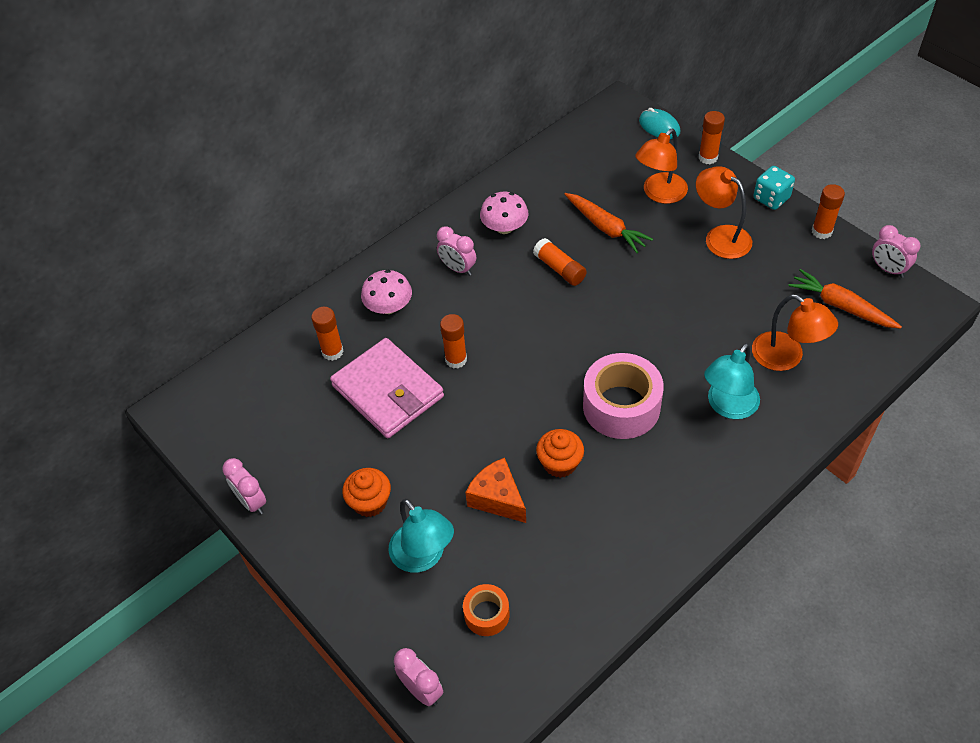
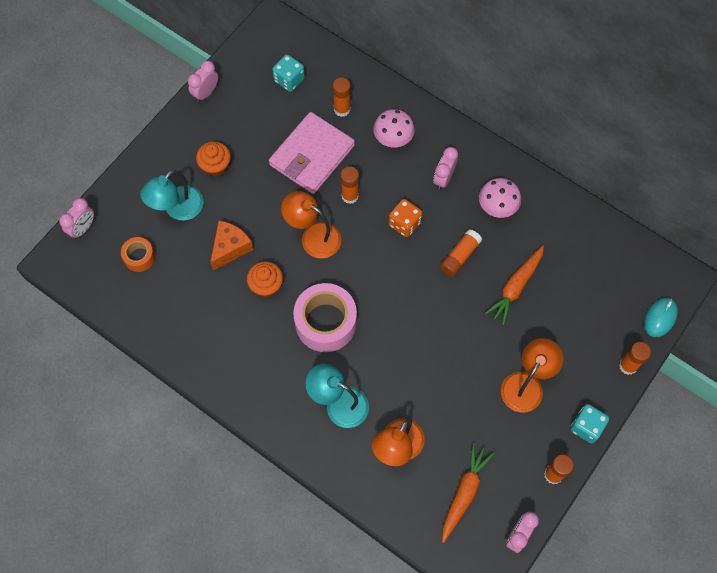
camera: 75 degrees right, 15 degrees up
(269, 402) = (289, 80): none -> turquoise dice
(506, 312) = (404, 223): none -> orange dice
(659, 194) = (568, 327): orange lamp -> orange lamp (313, 236)

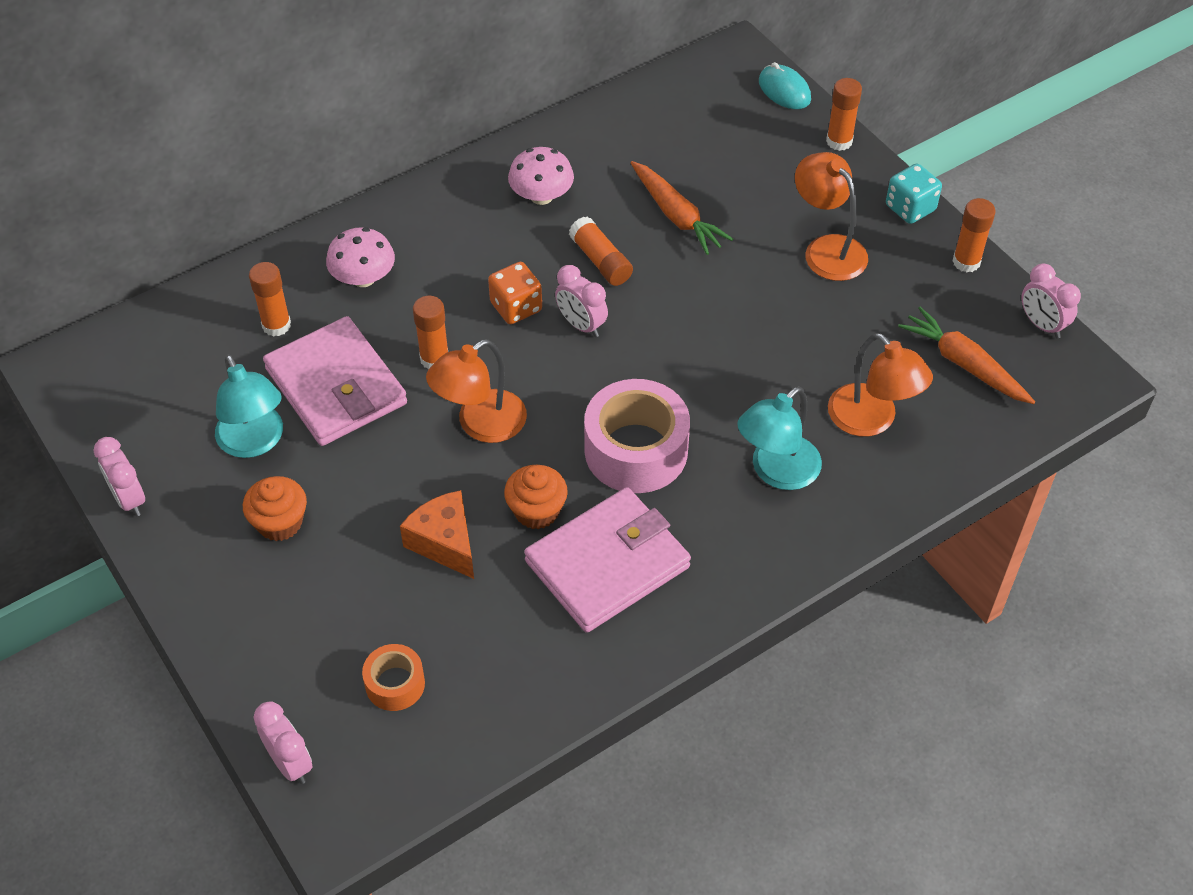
camera: 70 degrees left, 15 degrees down
(177, 209) = (332, 601): turquoise lamp -> turquoise lamp (255, 442)
(244, 333) = (607, 564): none -> pink wallet
(289, 80) = (179, 377): turquoise dice -> none
(443, 179) = (466, 241): pink clock -> pink clock (581, 325)

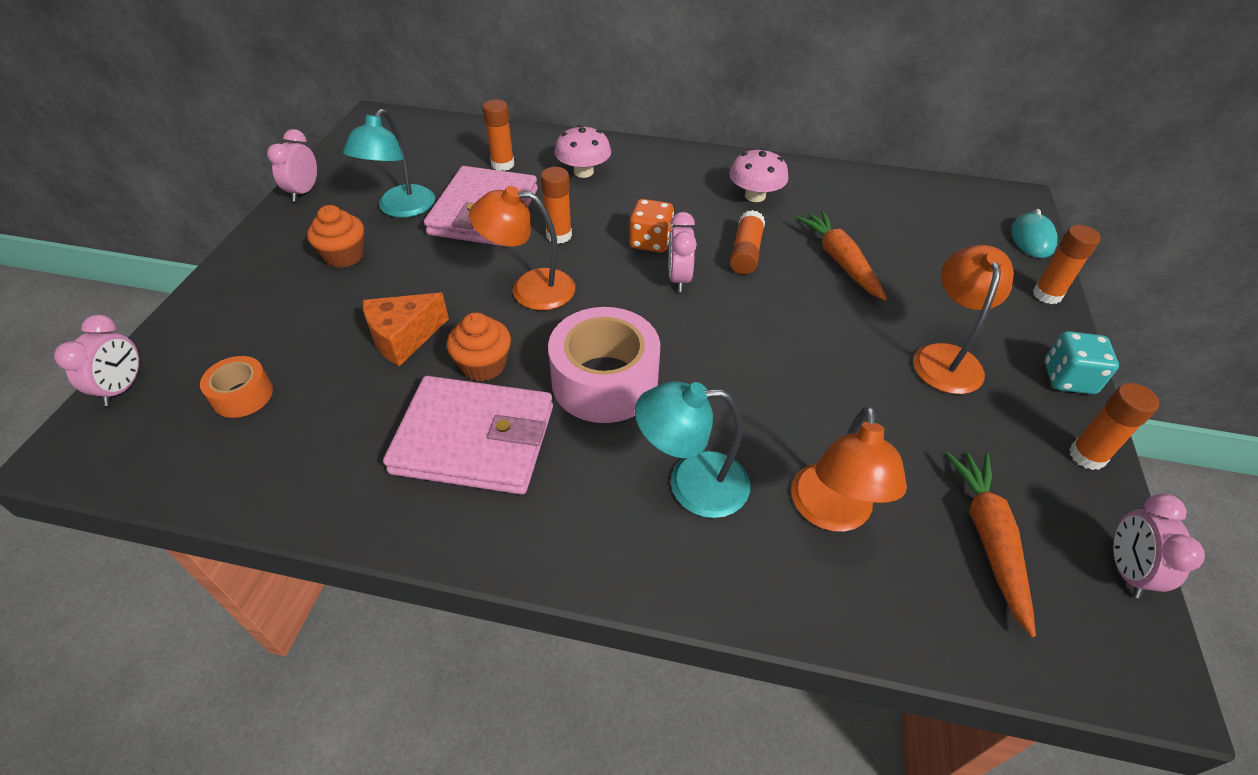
camera: 45 degrees right, 5 degrees down
(445, 542) = (403, 338): orange cheese -> orange cheese turned 135 degrees counterclockwise
(676, 215) = (840, 261): orange carrot -> orange carrot turned 150 degrees clockwise

